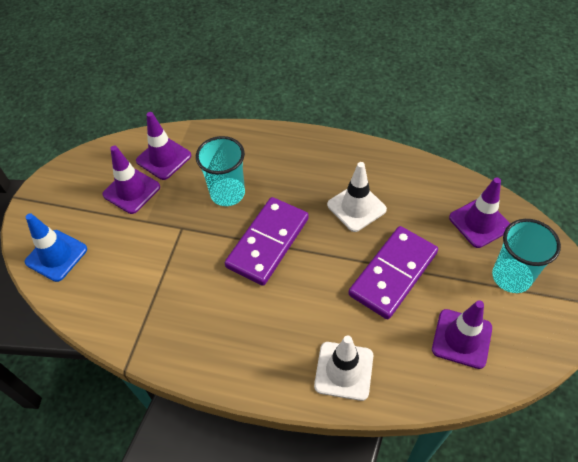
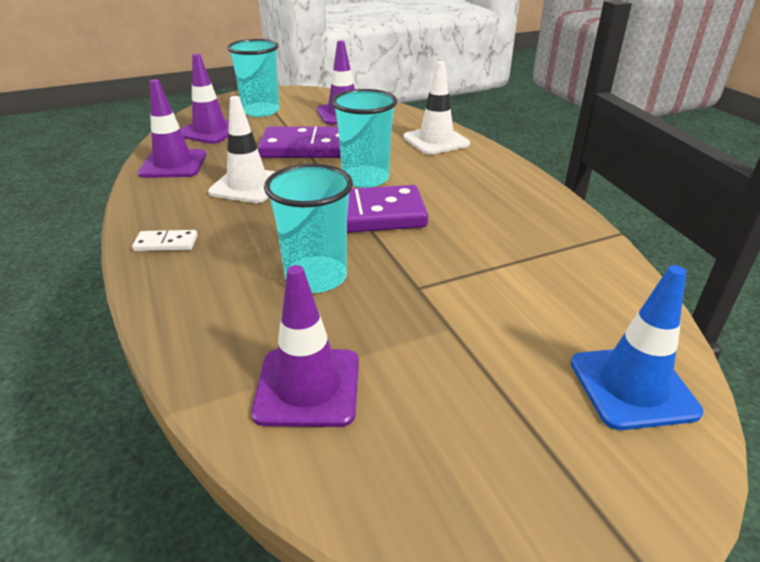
camera: 130 degrees left, 20 degrees down
(131, 191) = (419, 382): purple traffic cone -> purple traffic cone (173, 164)
(313, 149) = (166, 243): none -> white domino
(314, 276) = (365, 178): none -> turquoise cup

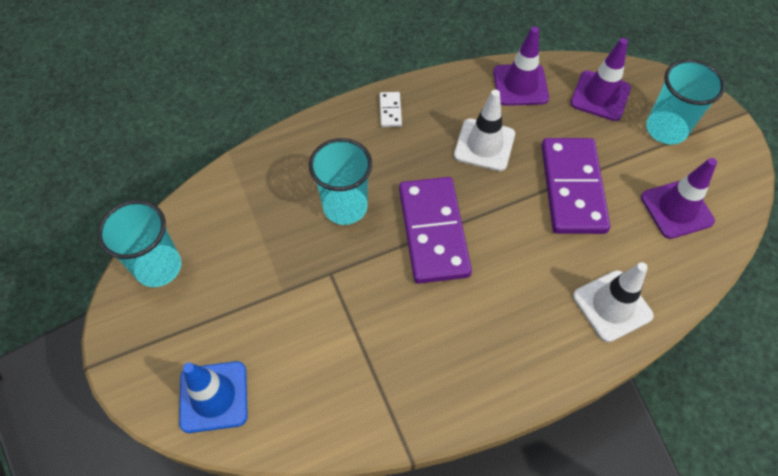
camera: 90 degrees right, 25 degrees up
(308, 387) = (237, 211): purple traffic cone -> none
(365, 178) = (507, 235): turquoise cup -> turquoise cup (158, 267)

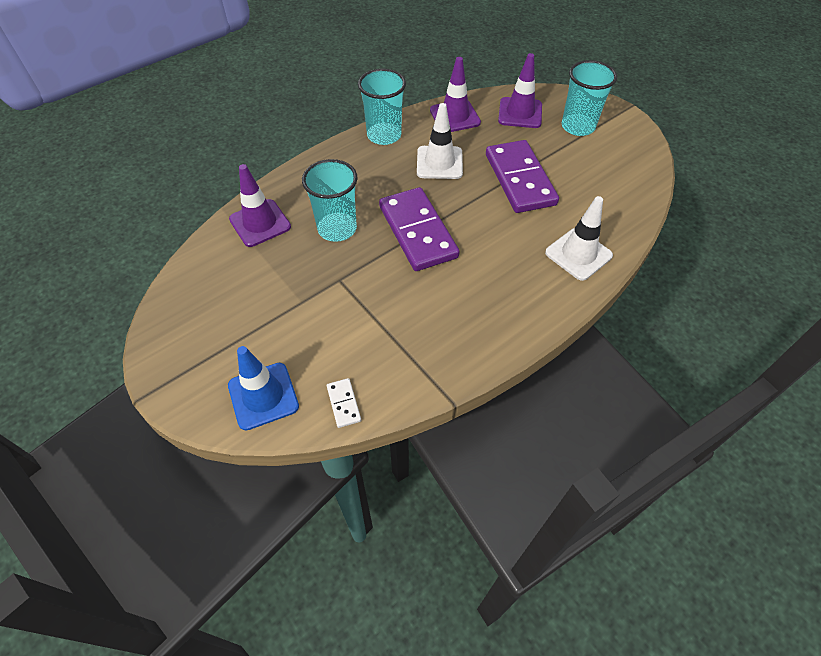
camera: 15 degrees left, 5 degrees down
(158, 267) = (182, 307): turquoise cup -> turquoise cup (384, 135)
(390, 111) = (354, 153): white domino -> white domino (344, 403)
(676, 209) = (604, 178): purple traffic cone -> purple traffic cone (260, 223)

